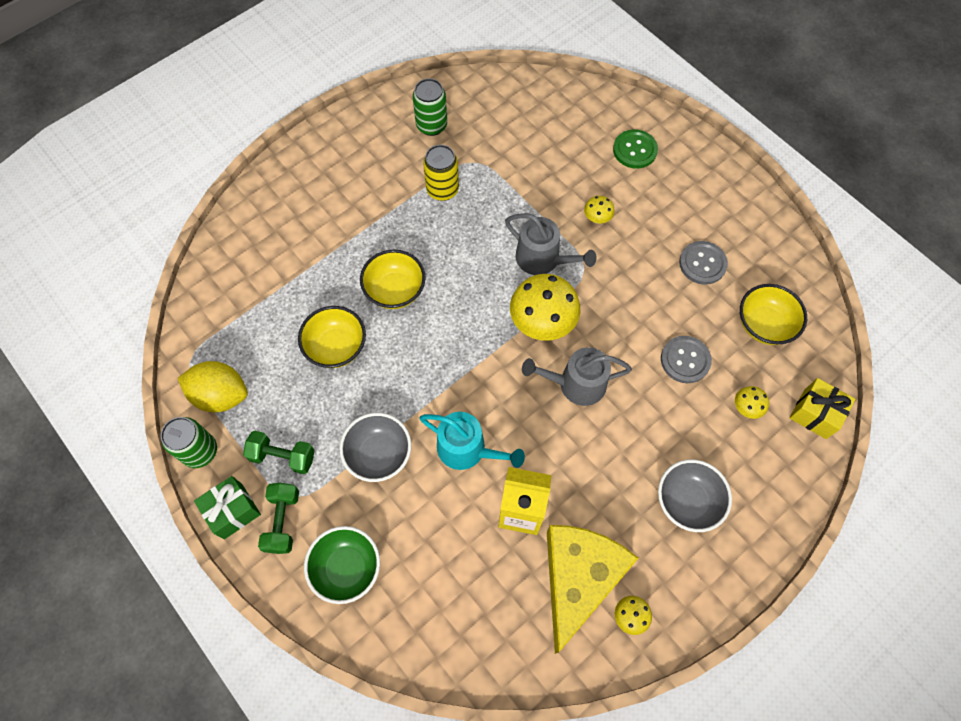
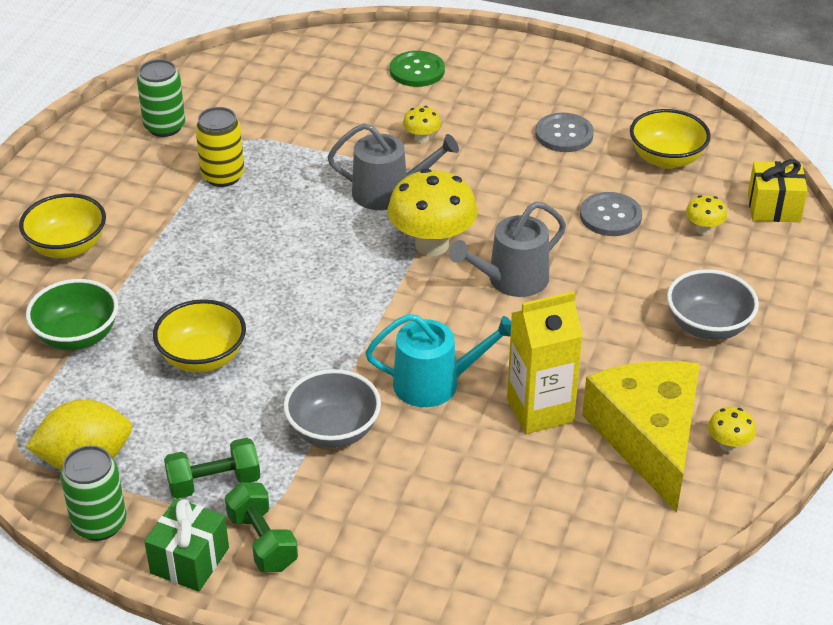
camera: 30 degrees left, 25 degrees down
(347, 568) = (377, 548): green bowl -> green bowl (77, 336)
(395, 290) = (235, 281): yellow bowl -> yellow bowl (67, 247)

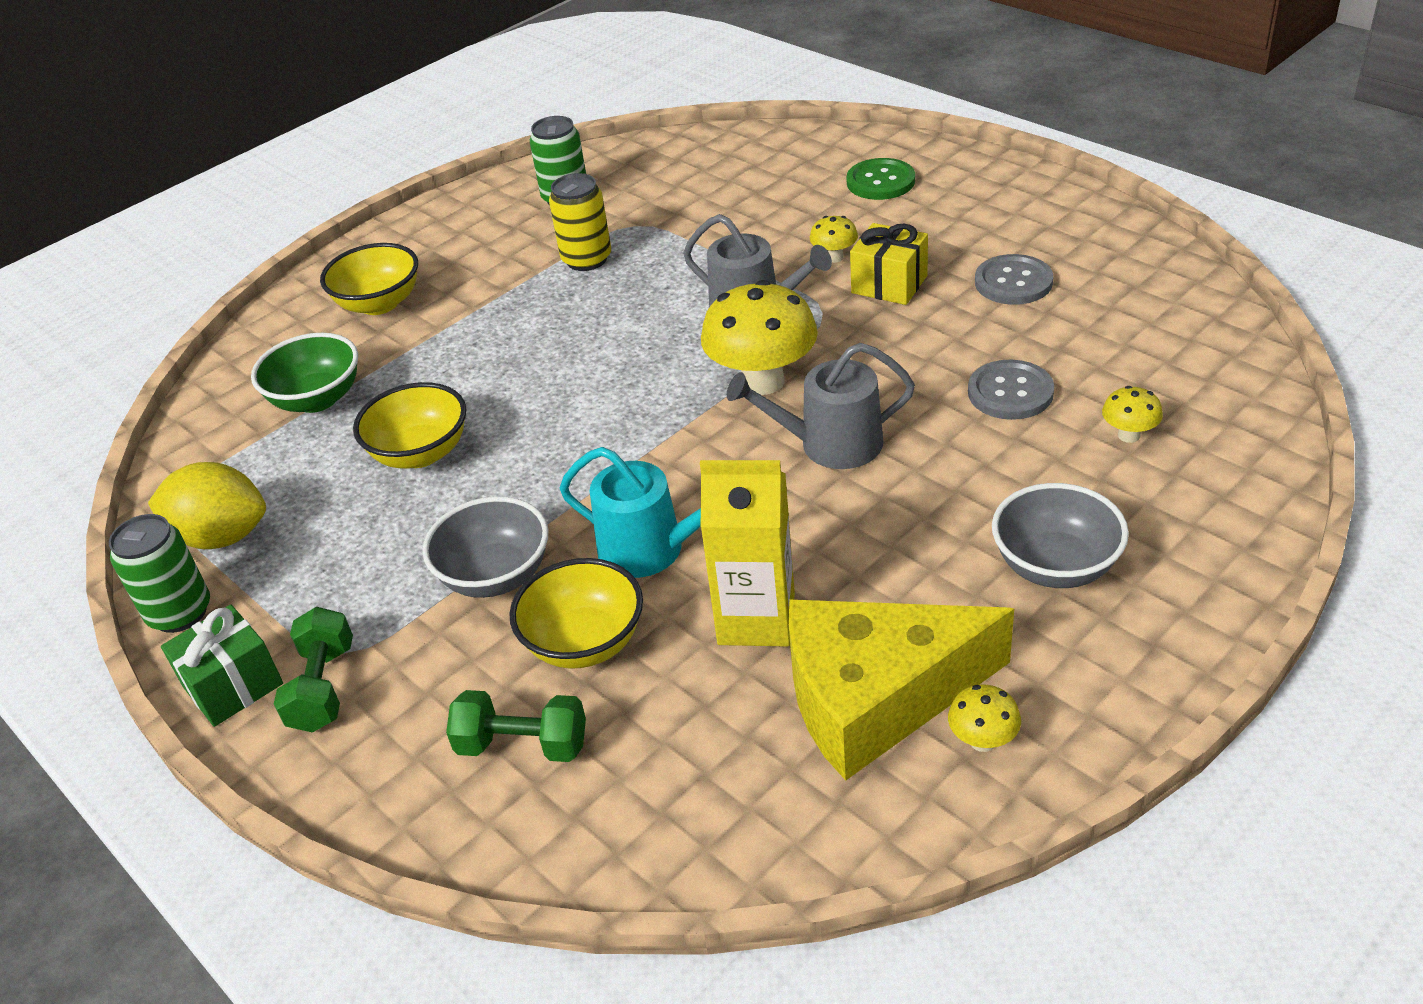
camera: 30 degrees right, 0 degrees up
(214, 483) = (326, 600): green dumbbell -> green dumbbell (522, 745)
(649, 438) = (876, 698): yellow cheese -> yellow cheese turned 120 degrees counterclockwise
(666, 159) = (1132, 335): yellow bowl -> yellow bowl (584, 643)
(774, 207) = (1250, 427): yellow gift -> yellow gift (889, 284)

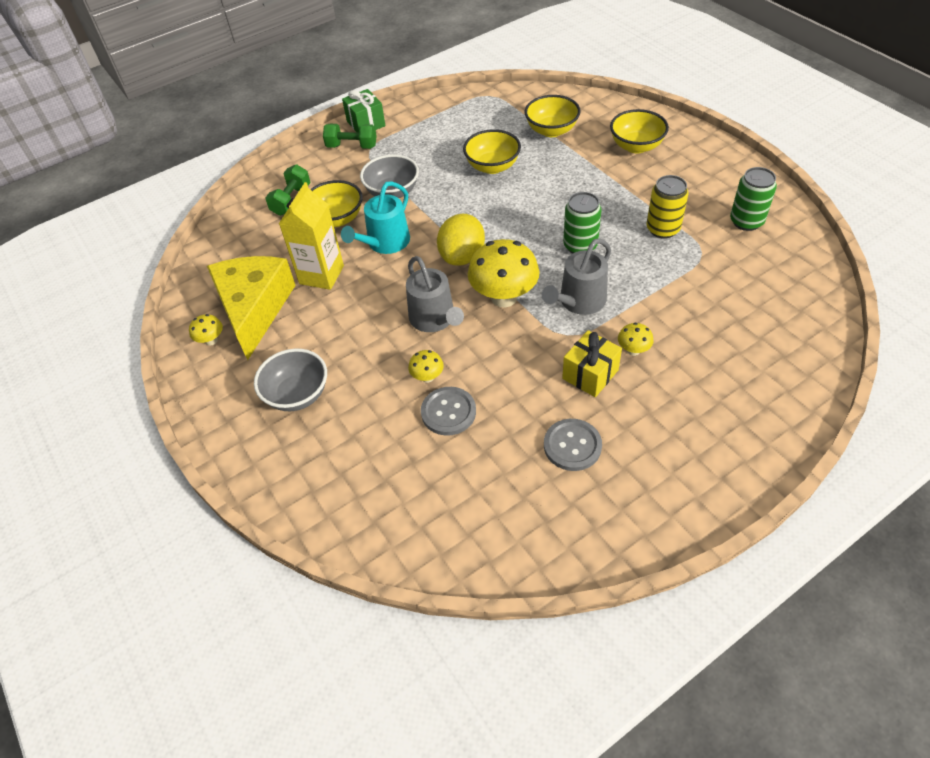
camera: 100 degrees right, 10 degrees up
(180, 612) = (415, 106): green can -> green can (580, 246)
(222, 536) = (458, 111): yellow lemon -> yellow lemon (462, 256)
(317, 399) = (551, 130): green bowl -> yellow bowl
(830, 444) = (434, 319): grey watering can -> grey watering can turned 150 degrees clockwise
(880, 181) = (739, 395): green button -> none
(1129, 435) = (383, 461): yellow mushroom -> yellow mushroom (427, 377)

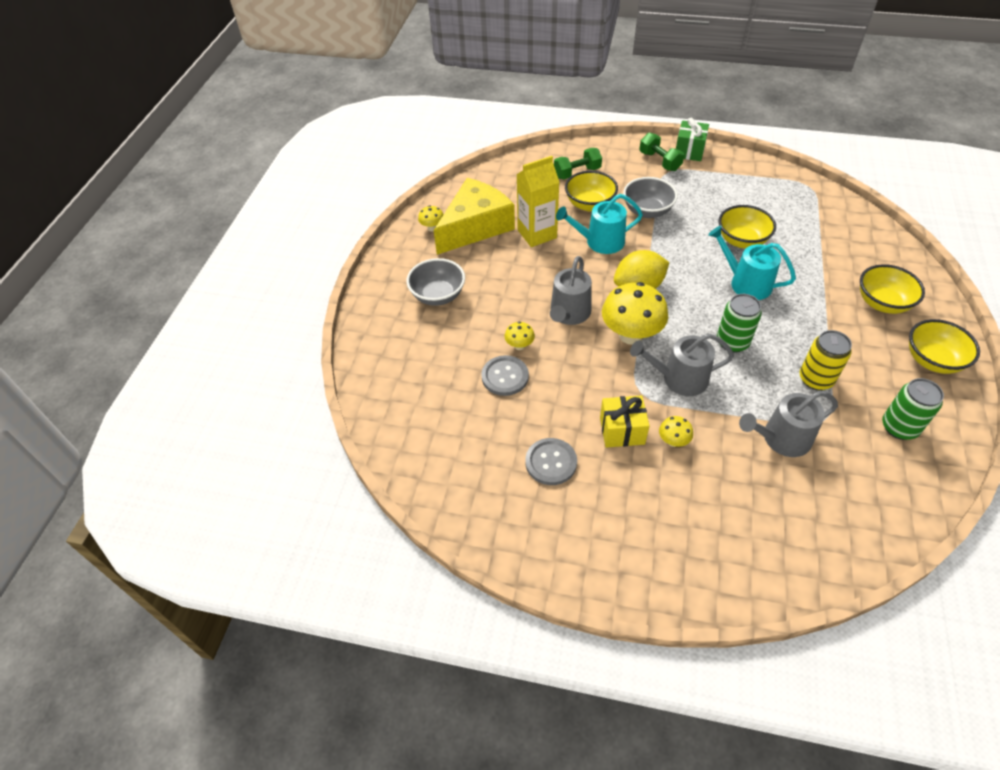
camera: 45 degrees right, 0 degrees up
(534, 195) = (746, 283): none -> turquoise watering can
(551, 130) = (825, 244): yellow bowl -> yellow bowl (932, 360)
(694, 287) = (781, 439): none -> grey watering can

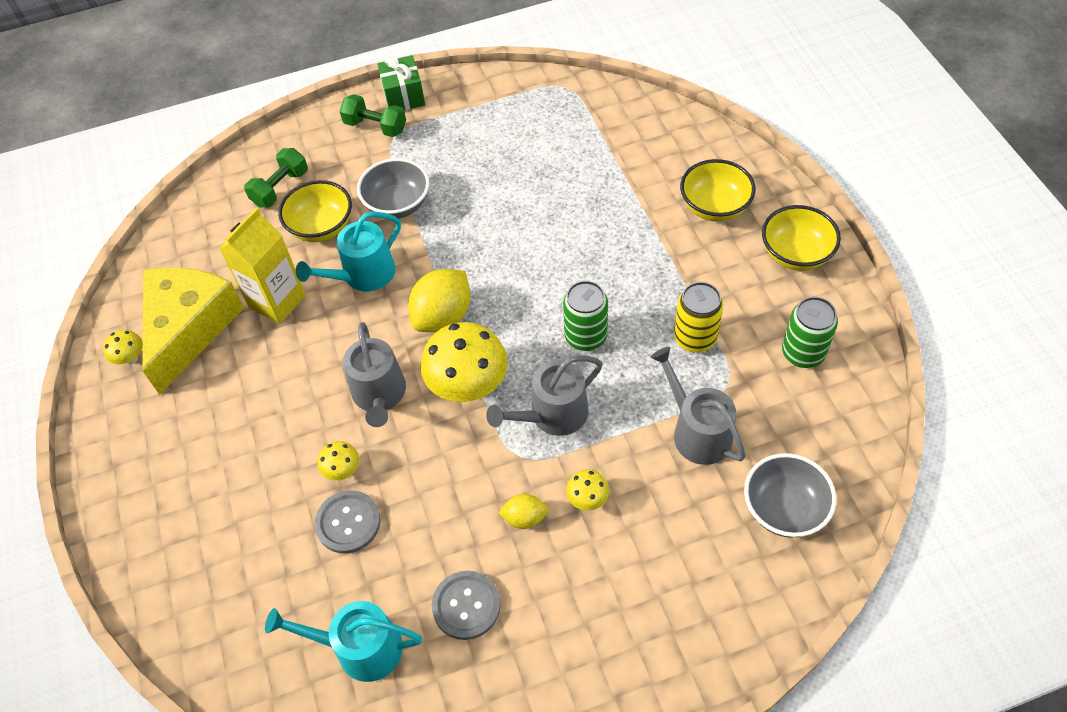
camera: 30 degrees left, 5 degrees up
(438, 295) = (196, 454): grey bowl -> grey bowl (784, 509)
(622, 431) = (524, 518): yellow gift -> yellow lemon
(741, 240) = (528, 195): yellow bowl -> none
(746, 283) = (561, 250): turquoise watering can -> turquoise watering can (360, 648)
(781, 439) = (697, 432): grey watering can -> grey watering can turned 105 degrees clockwise

